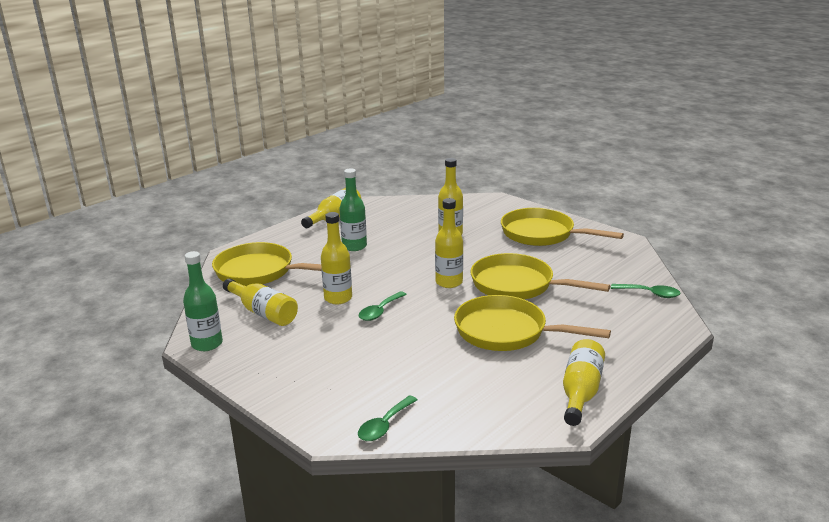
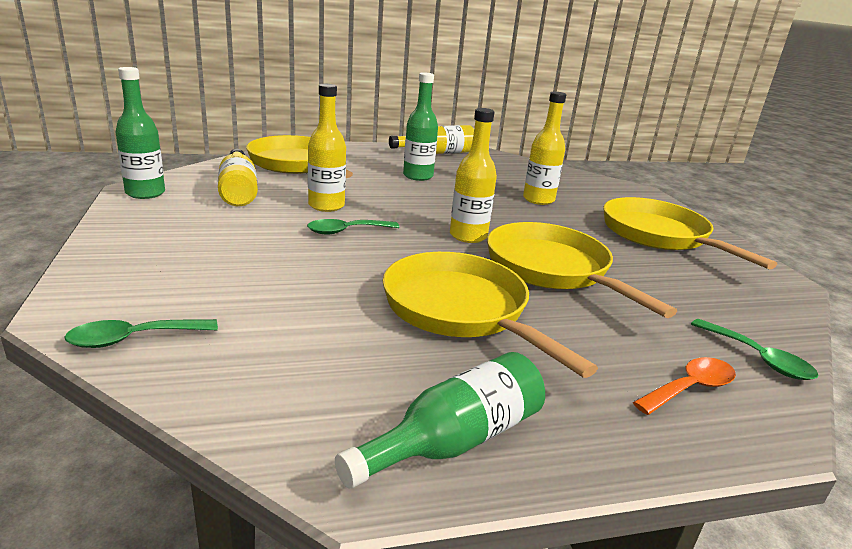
camera: 30 degrees right, 0 degrees up
(580, 392) = (454, 440): yellow bottle -> green bottle
(638, 323) = (690, 388): none -> orange spoon

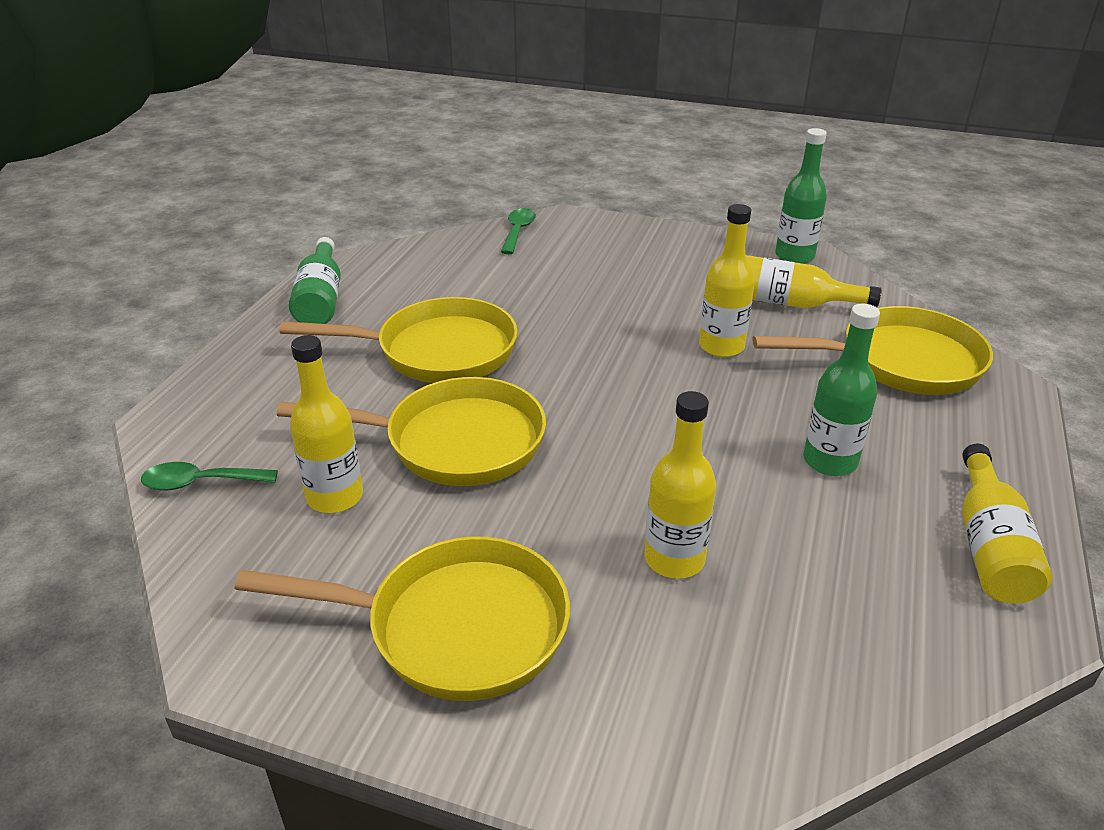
camera: 125 degrees right, 10 degrees up
(346, 231) = (639, 340): green spoon -> none
(468, 236) = (578, 418): yellow bottle -> yellow bottle (335, 497)
(690, 388) = (234, 412): orange spoon -> none

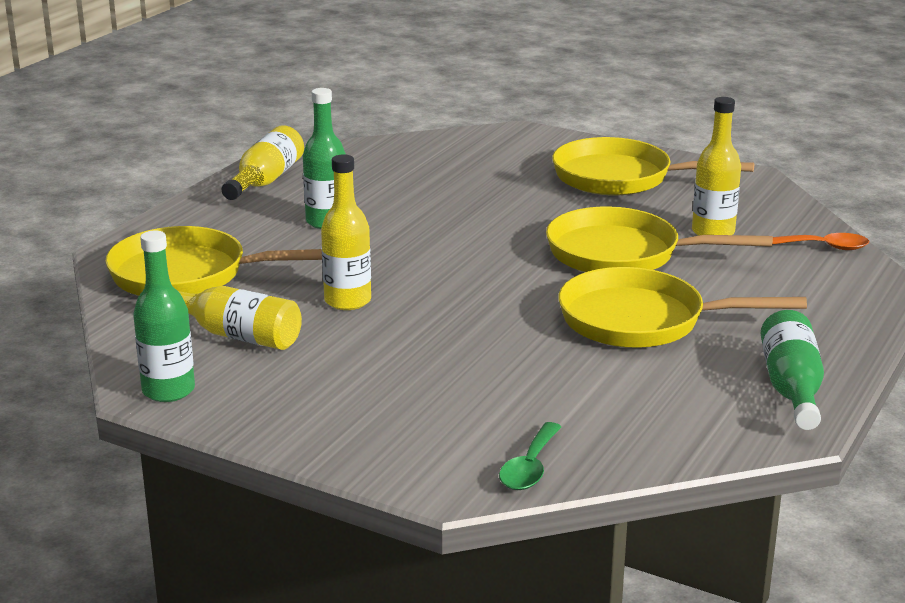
camera: 170 degrees left, 10 degrees down
(200, 483) = (823, 247): green spoon -> orange spoon
(674, 559) = (475, 190): yellow bottle -> none

